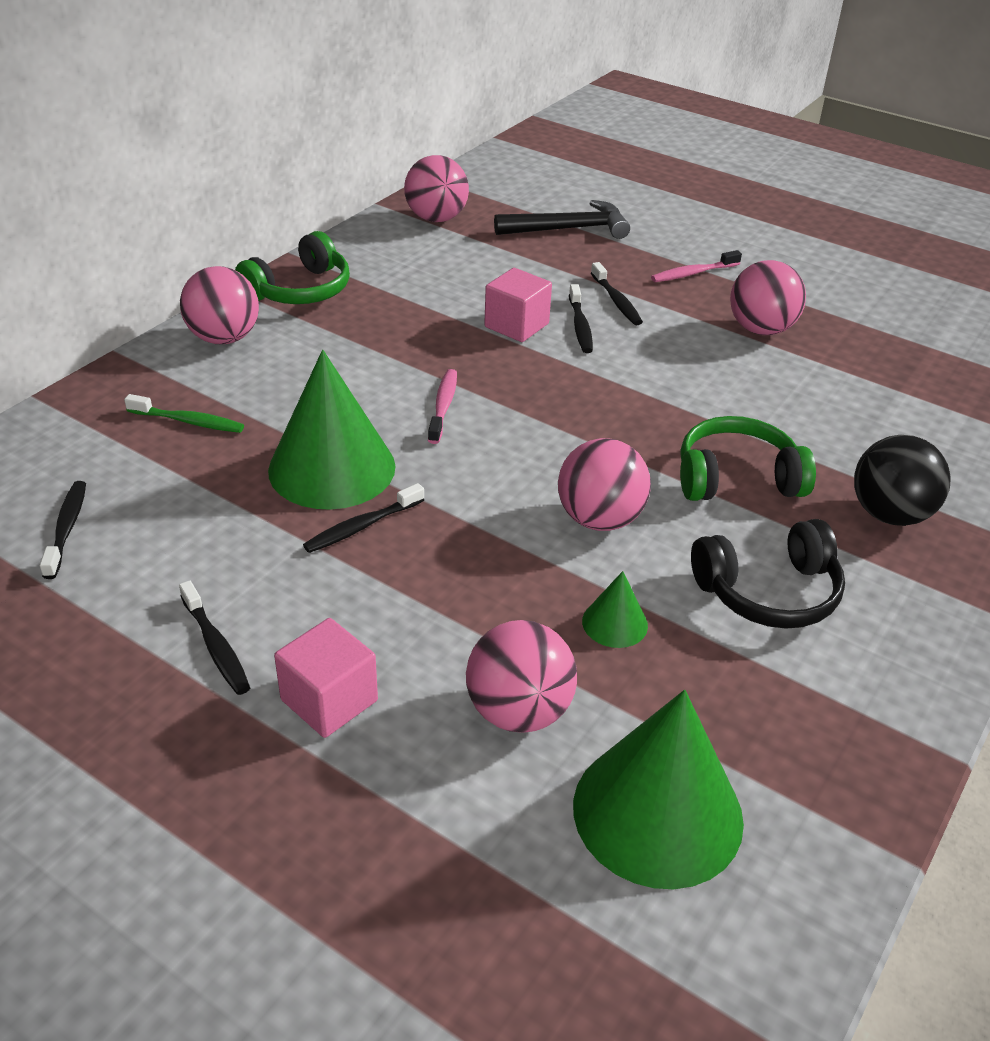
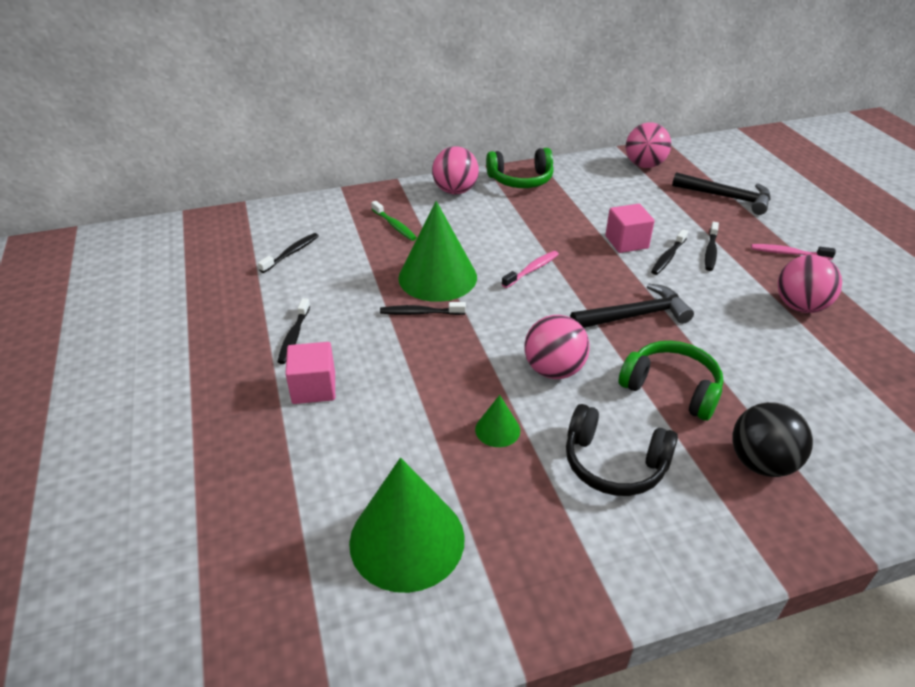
camera: 40 degrees right, 0 degrees up
(518, 711) = (394, 445): pink ball -> none
(617, 412) = (635, 316): none -> black hammer

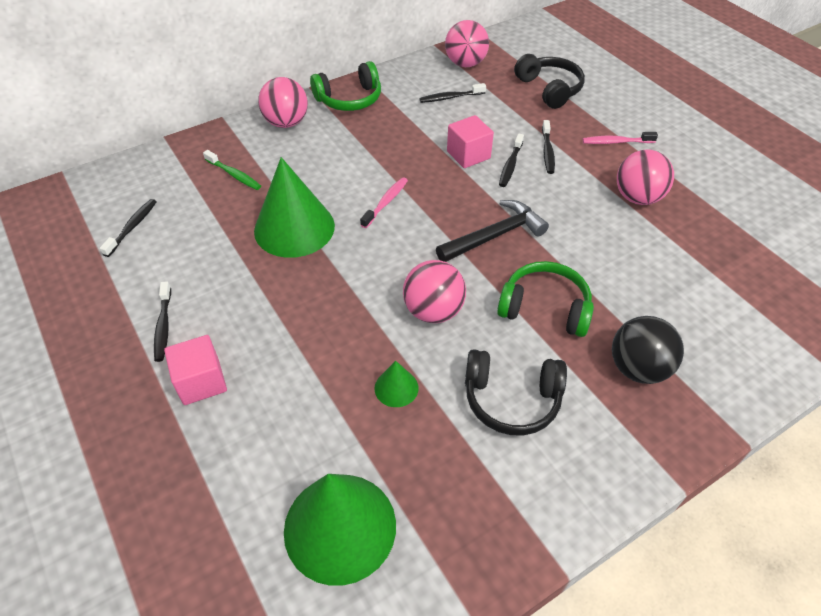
camera: 15 degrees left, 10 degrees up
(420, 313) = (287, 273): black toothbrush -> black toothbrush (450, 97)
(726, 197) = (549, 89): black hammer -> black headphones

